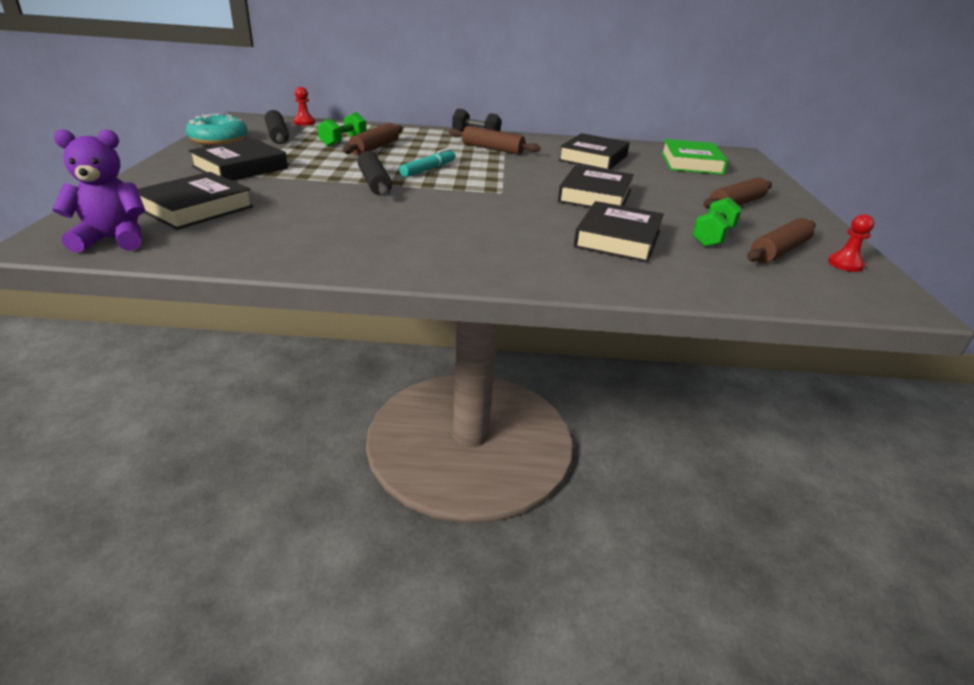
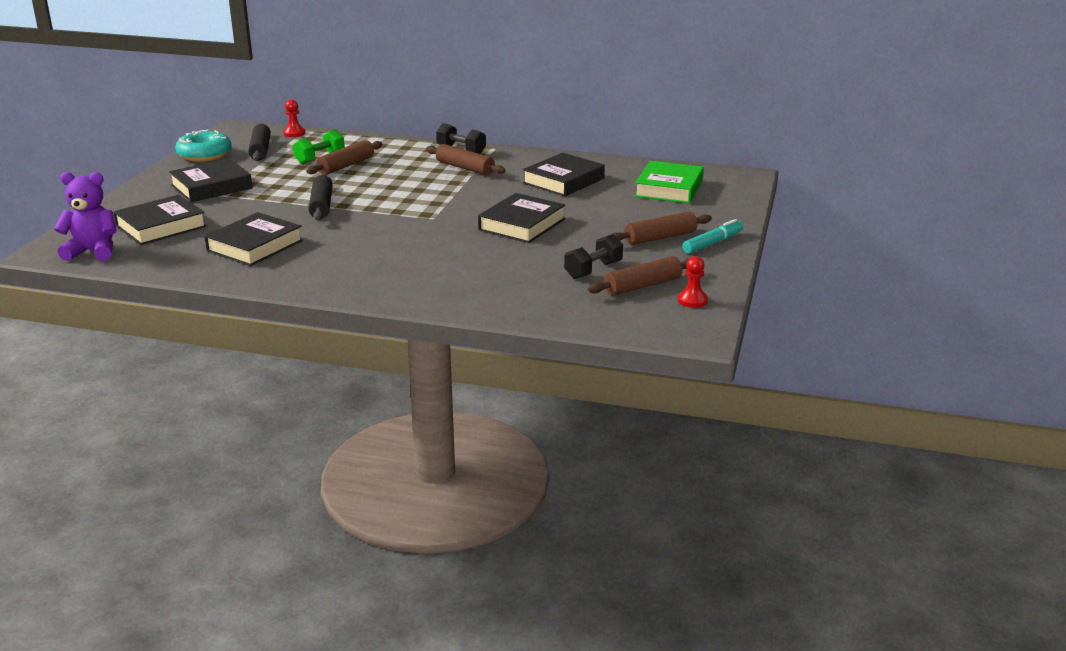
camera: 15 degrees right, 5 degrees down
(428, 169) = (381, 192): turquoise marker -> turquoise marker (712, 243)
(617, 239) = (500, 268): black book -> black book (255, 246)
(712, 237) = (593, 270): green dumbbell -> black dumbbell

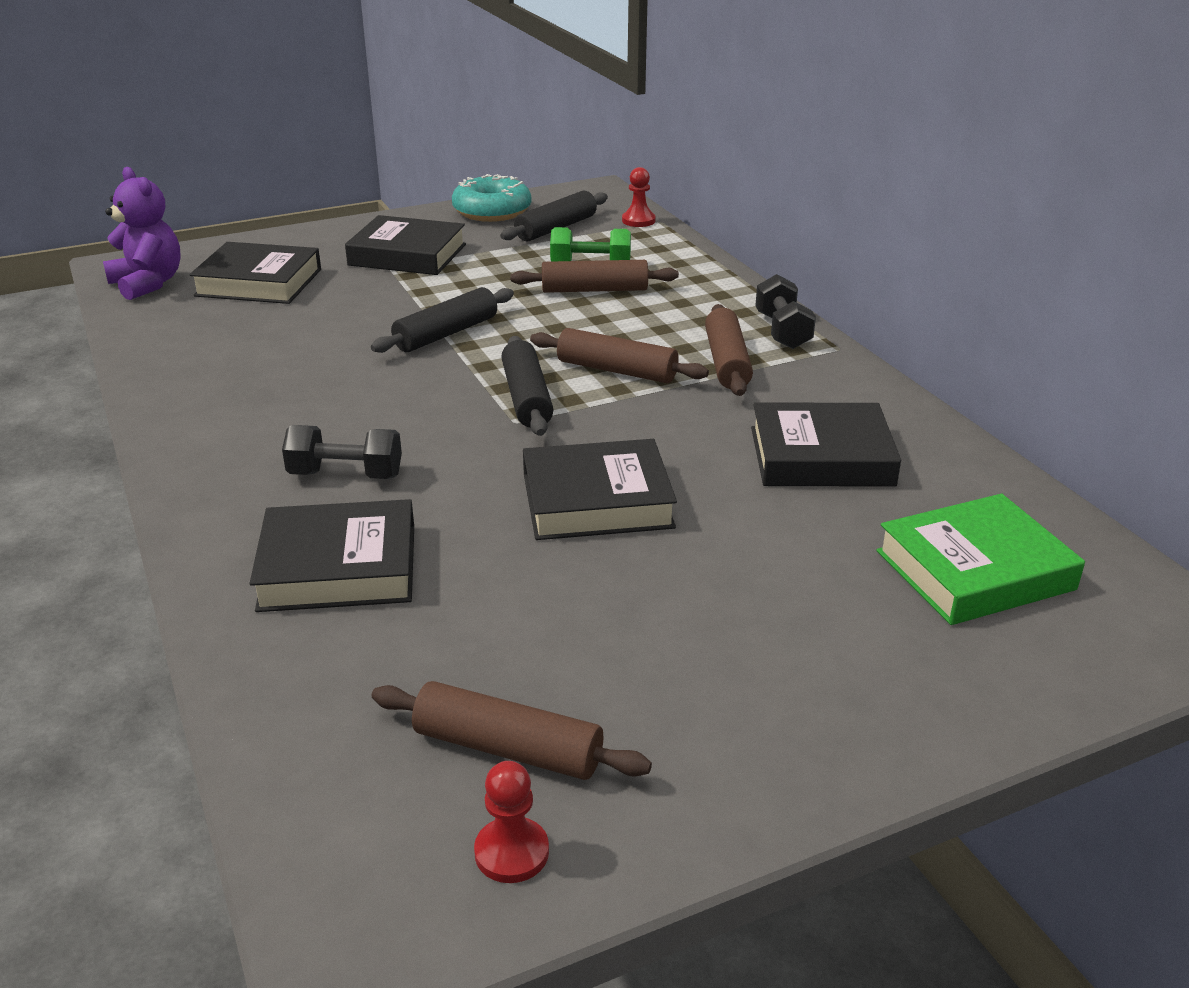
camera: 50 degrees right, 5 degrees up
(255, 246) = (267, 353): black book -> black book (338, 567)
(417, 210) = (526, 398): none -> black rolling pin
(593, 270) = (508, 656): black dumbbell -> black dumbbell (346, 475)
(660, 237) = (747, 665): brown rolling pin -> brown rolling pin (616, 370)
(712, 243) = (816, 745): turquoise marker -> none

